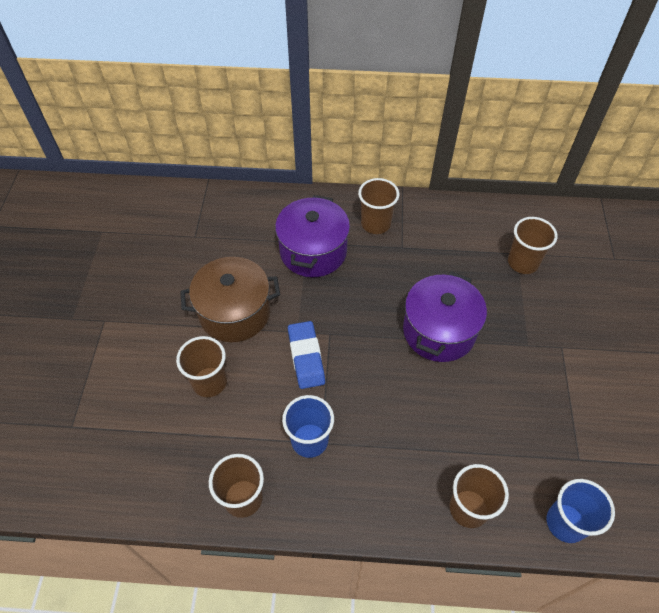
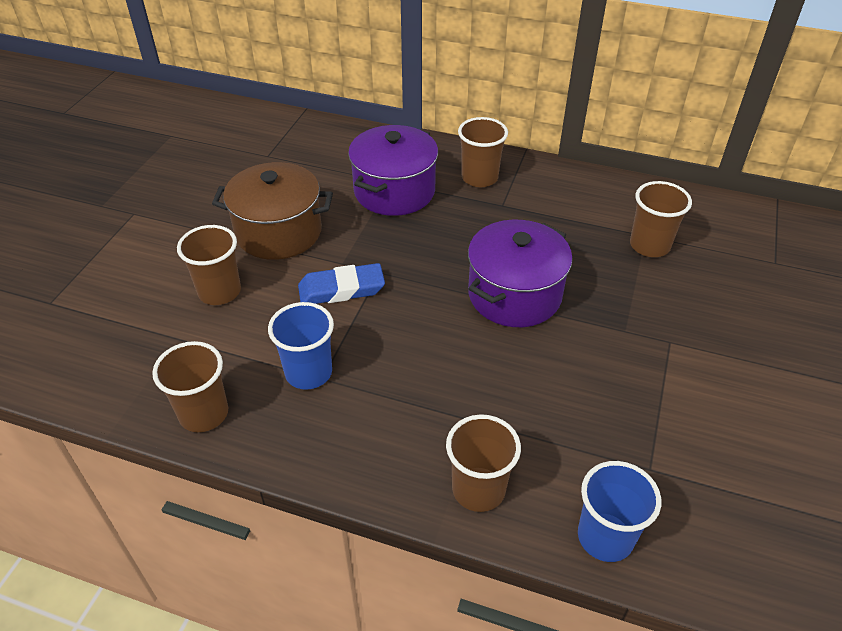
camera: 15 degrees right, 10 degrees down
(306, 357) = (341, 289): blue eraser -> blue eraser turned 75 degrees clockwise

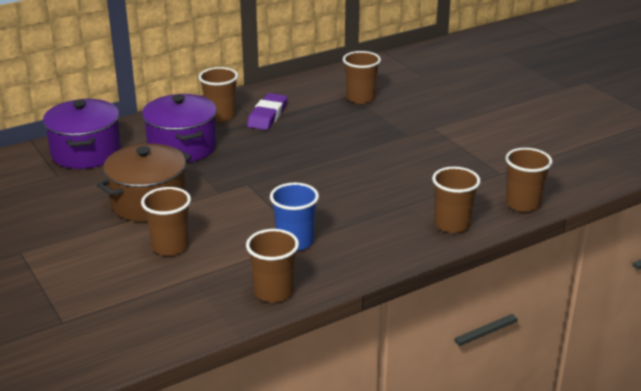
camera: 50 degrees left, 15 degrees down
(341, 289) = (241, 202): blue eraser -> none
(514, 295) = (335, 152): purple pot -> purple pot (86, 153)
(521, 205) = (267, 115): none -> purple eraser
(605, 537) = (523, 204): blue cup -> brown cup

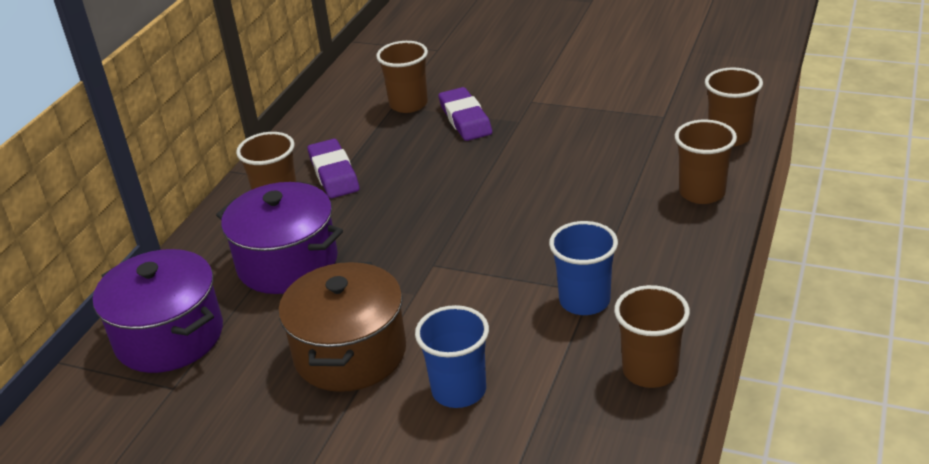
camera: 35 degrees left, 5 degrees up
(170, 246) = (459, 390): brown cup -> blue cup
(379, 120) = (465, 119): none -> purple eraser

